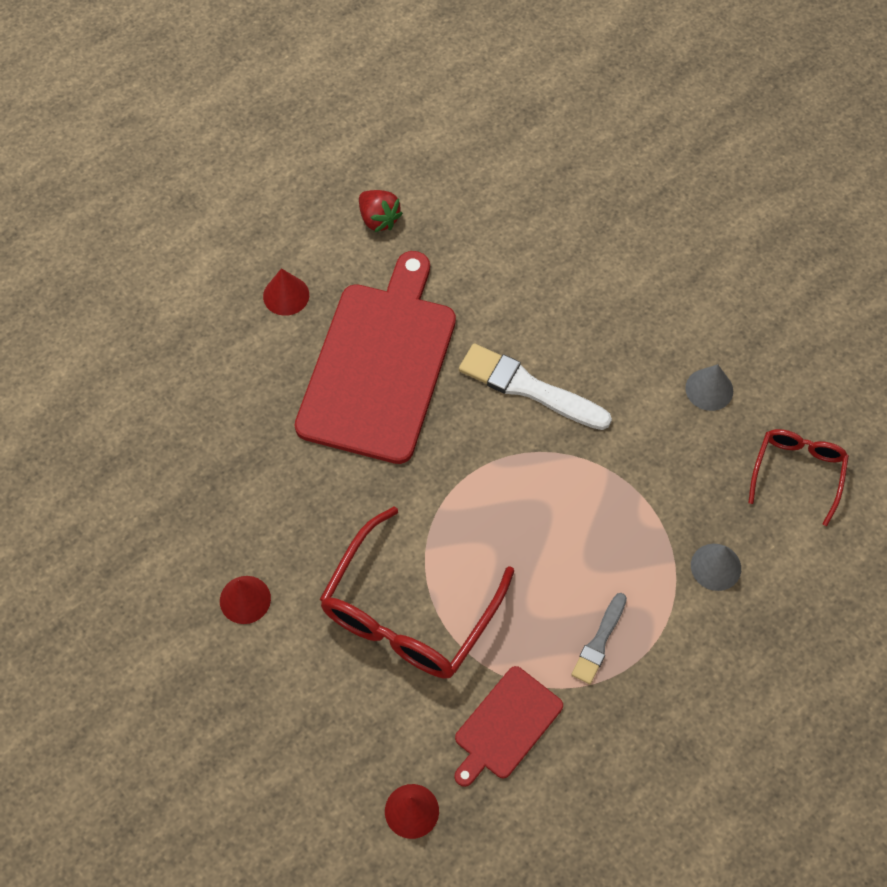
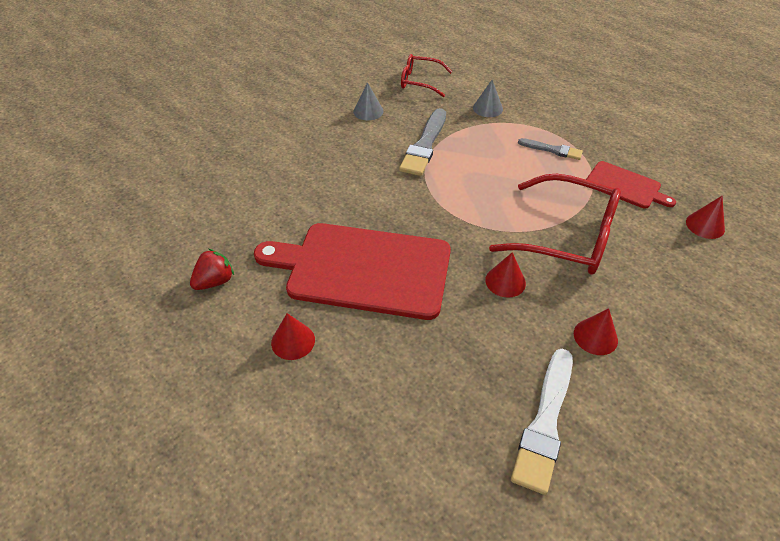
camera: 95 degrees left, 15 degrees down
(340, 519) = (505, 281): none -> red cone
(528, 388) = (375, 186): white brush -> white brush (545, 423)
(618, 460) = (424, 145): none -> grey brush

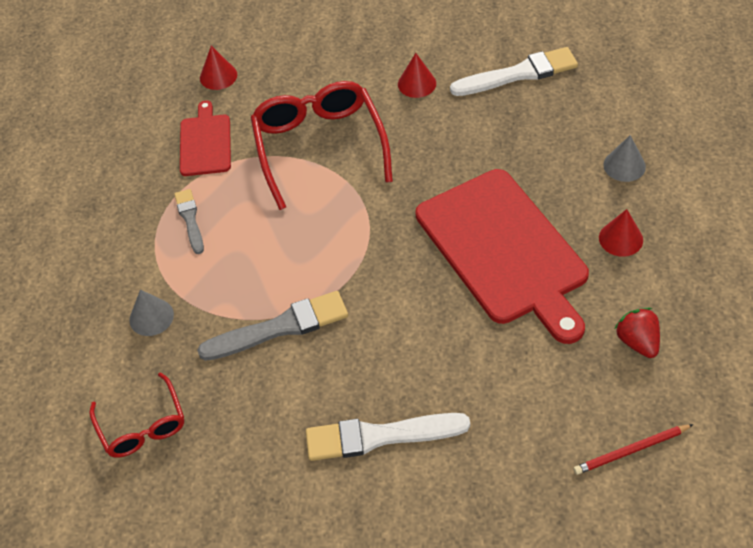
camera: 125 degrees left, 5 degrees up
(168, 225) = (631, 451): none -> red pencil
(215, 281) = (637, 342): red strawberry -> red strawberry turned 60 degrees clockwise
(311, 144) = (379, 436): none -> white brush
(368, 111) = (261, 431): grey cone -> grey cone (624, 165)
(505, 281) = (415, 156): red cone -> none

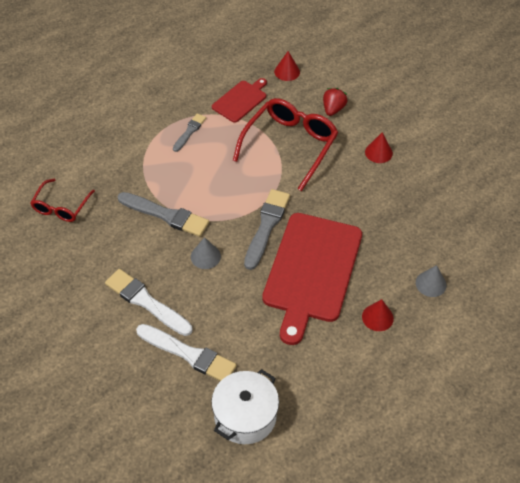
camera: 40 degrees right, 0 degrees up
(151, 317) = (120, 162): grey cone -> grey cone (205, 256)
(402, 246) = (266, 226): none -> grey brush
(518, 74) = (439, 190): white brush -> white brush (189, 354)
(631, 451) = (245, 416): red pencil -> white pot
(637, 342) = (317, 372): red strawberry -> red strawberry (333, 109)

